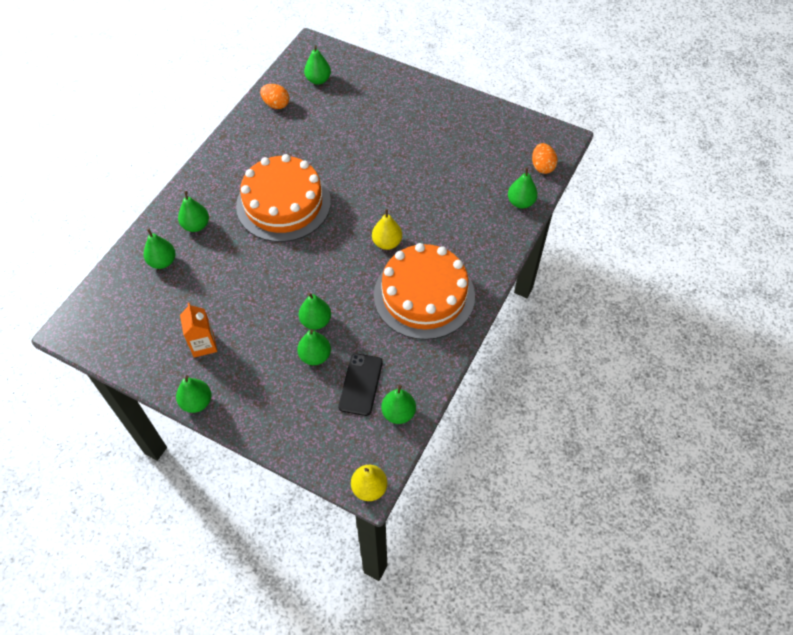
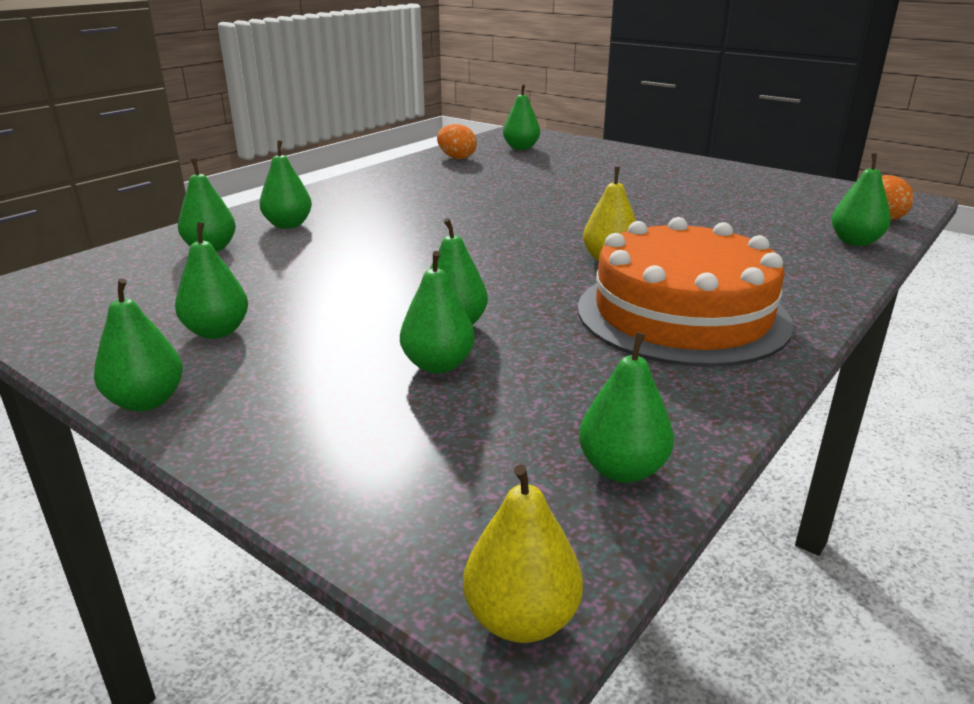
camera: 10 degrees right, 30 degrees down
(203, 345) = (217, 332): orange carton -> green pear
(283, 204) = (438, 218): orange cake -> none
(360, 384) = (531, 413): black phone -> none

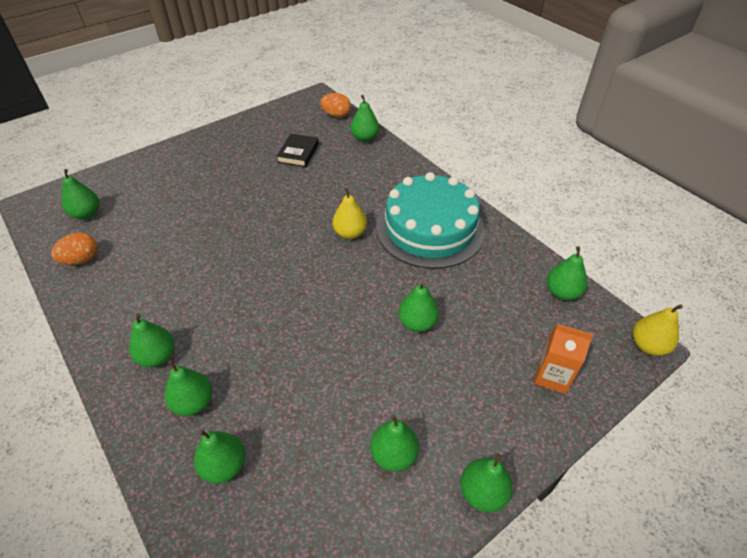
camera: 75 degrees left, 20 degrees up
(380, 461) = (552, 376): none -> orange carton
(438, 365) = (464, 339): green pear -> green pear (158, 356)
(682, 314) = (430, 228): orange cake -> turquoise cake
(748, 208) = (298, 153): none -> black book

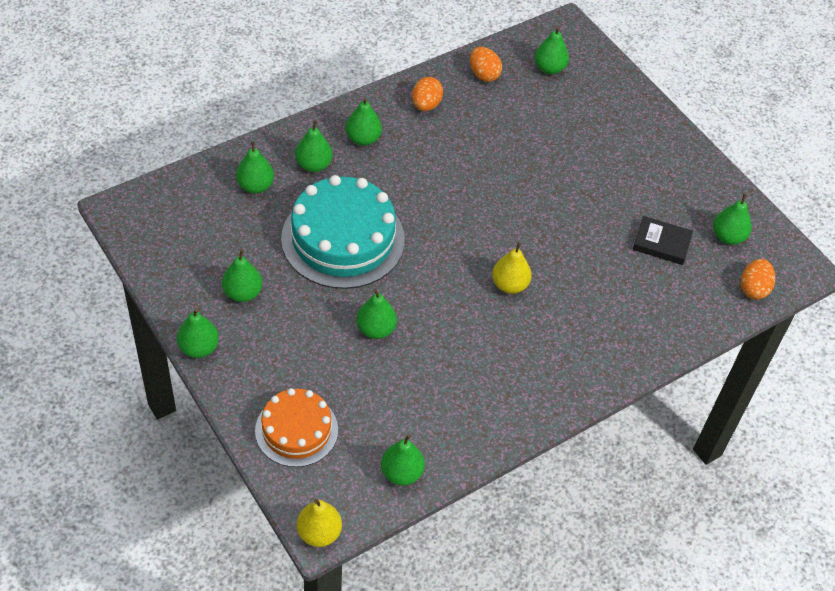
camera: 90 degrees right, 5 degrees up
(115, 303) = (426, 105): none -> orange egg
(365, 138) = (698, 316): green pear -> green pear (728, 237)
(430, 228) = (514, 363): turquoise cake -> turquoise cake (343, 239)
(552, 376) = (296, 430): orange carton -> orange cake

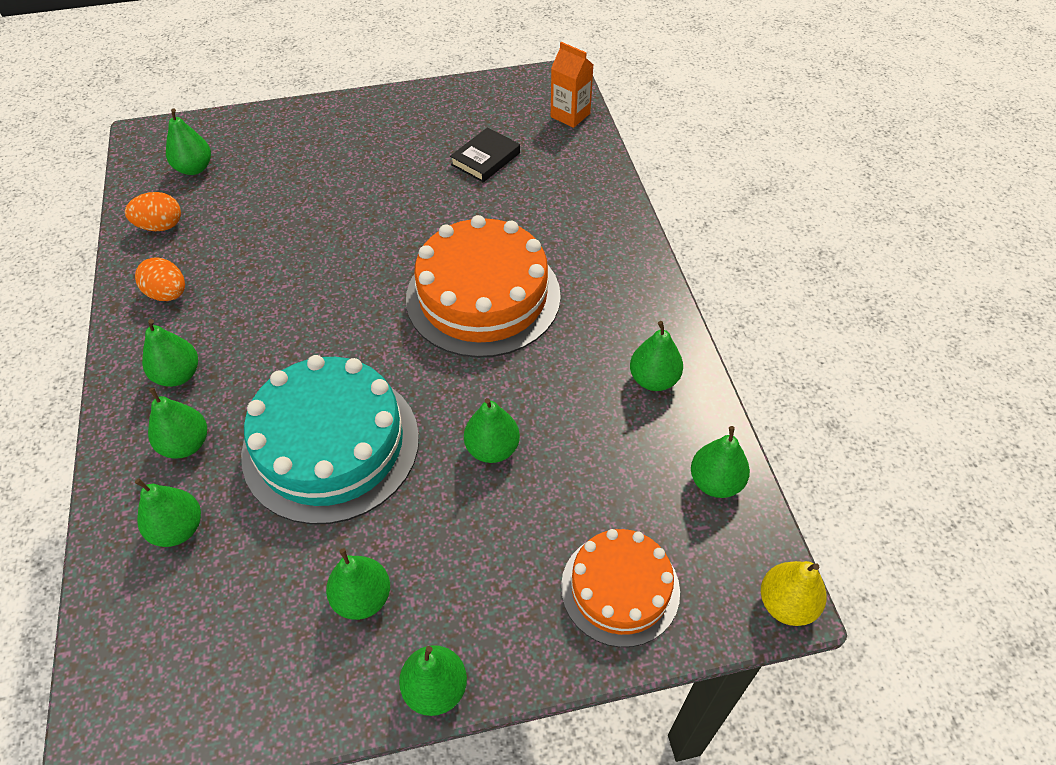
camera: 65 degrees left, 0 degrees up
(509, 285) = (483, 296): yellow pear -> orange cake
(728, 237) = (500, 111): green pear -> green pear (653, 379)
(753, 288) = (570, 115): orange egg -> orange carton

